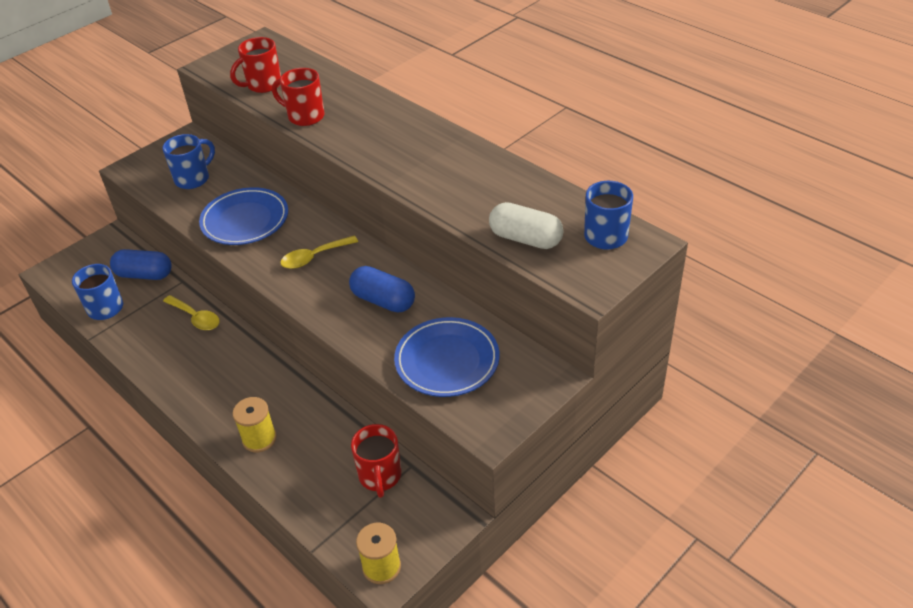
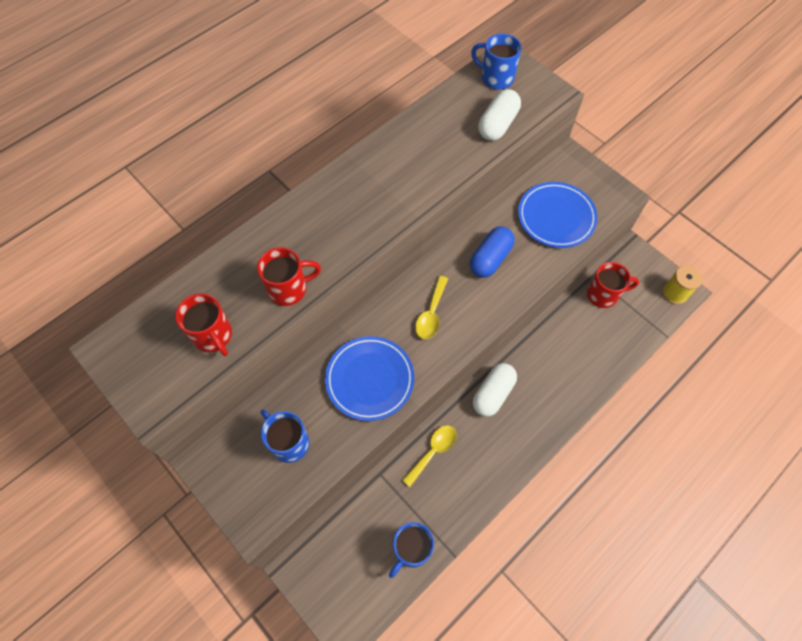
camera: 90 degrees left, 20 degrees up
(144, 275) = (365, 515): blue capsule -> none
(253, 363) = (493, 393): none -> white capsule
(259, 439) = (573, 380): yellow spool -> none
(305, 116) = (289, 289): red mug -> red mug turned 135 degrees counterclockwise
(314, 257) = (431, 313): yellow spoon -> yellow spoon turned 45 degrees clockwise

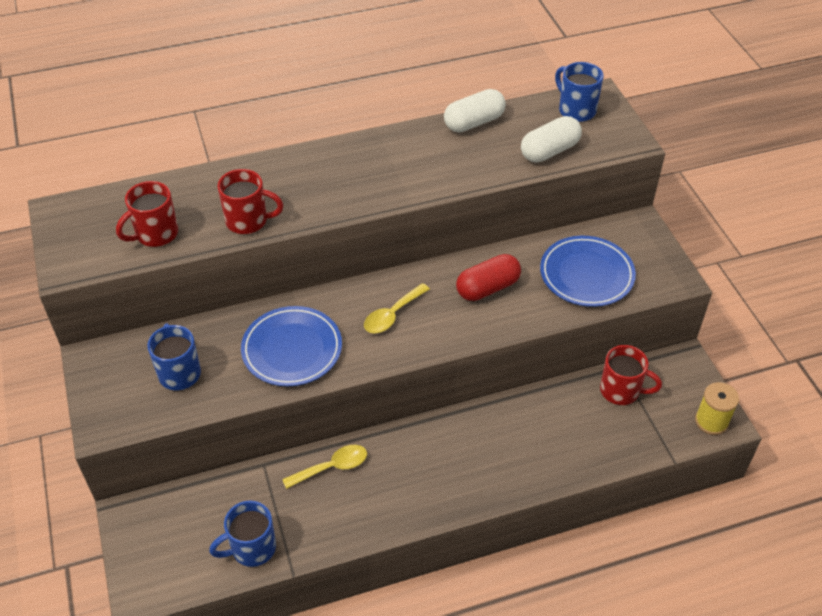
camera: 25 degrees right, 15 degrees down
(213, 336) = (155, 234): red mug -> red mug turned 60 degrees clockwise
(490, 259) = (487, 288): blue capsule -> red capsule
(493, 393) = (431, 438): white capsule -> white capsule (474, 122)

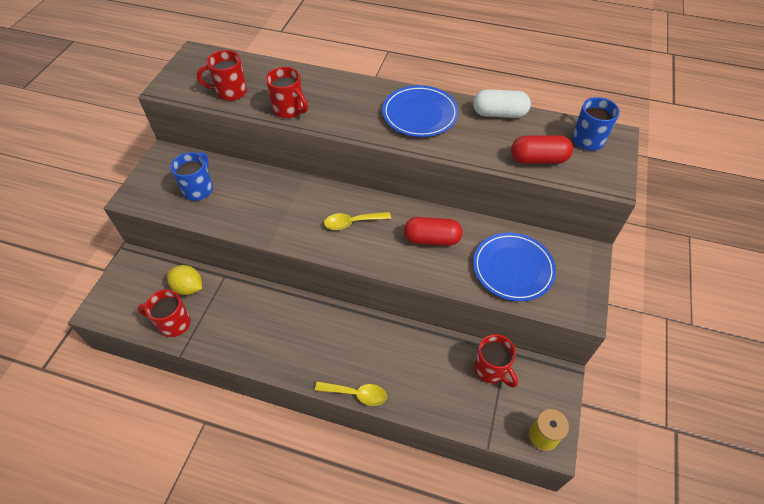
camera: 35 degrees right, 5 degrees up
(232, 501) = (188, 287): none -> yellow lemon
(252, 548) = (173, 323): blue mug -> red mug
(292, 349) = (272, 210): blue plate -> blue plate (420, 114)
(332, 467) = (259, 302): yellow spoon -> yellow spoon (356, 394)
(549, 151) = (538, 159): white capsule -> red capsule

